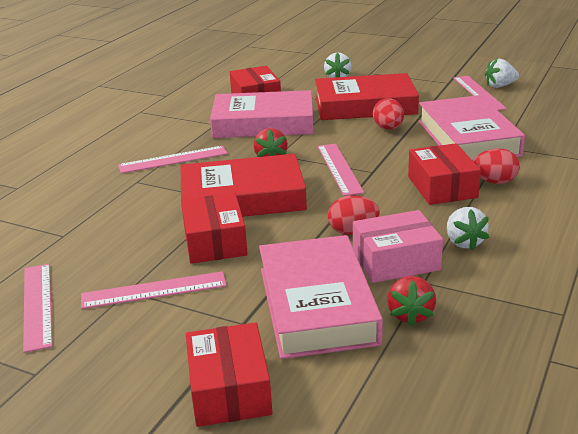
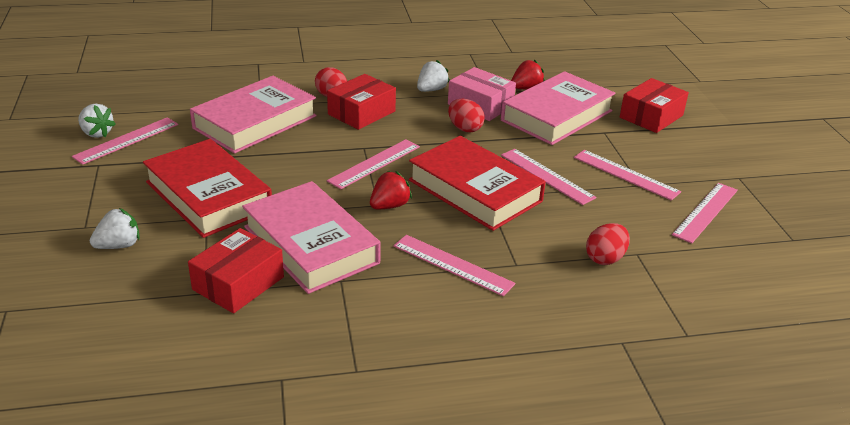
camera: 130 degrees left, 5 degrees up
(215, 242) = (546, 176): red box -> pink ruler
(388, 128) = (263, 165): red egg -> red egg (605, 258)

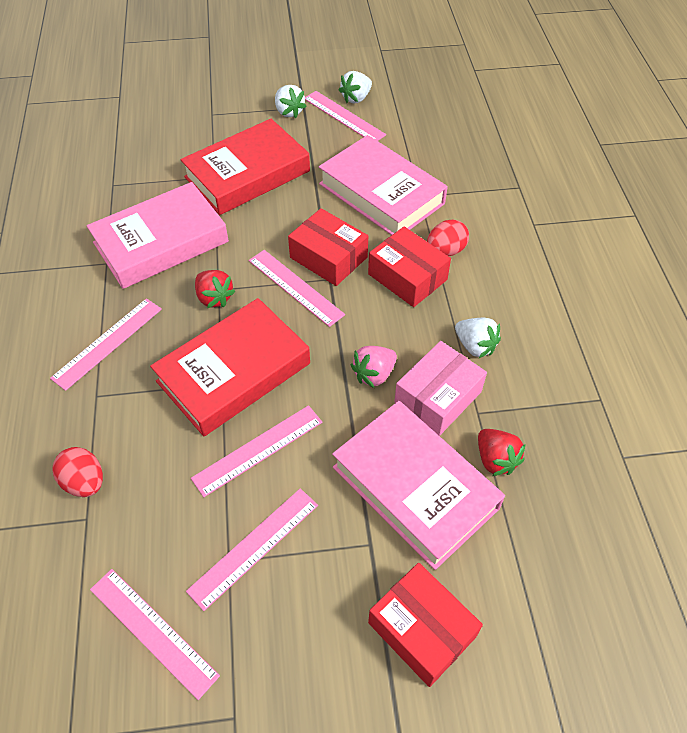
camera: 95 degrees right, 20 degrees up
(119, 245) = (183, 134): white strawberry -> white strawberry (289, 112)
(238, 283) = (118, 202): red box -> red box (328, 257)
(465, 128) = (374, 374): red egg -> pink strawberry

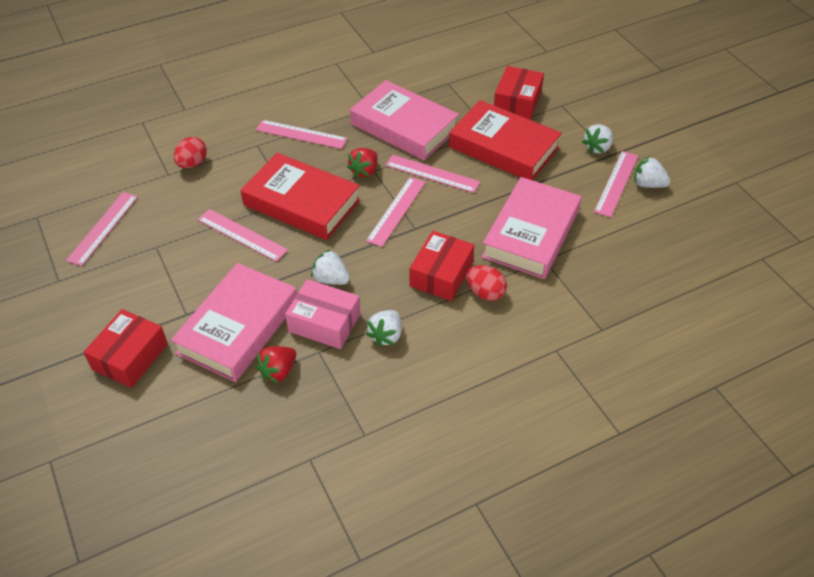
camera: 70 degrees right, 5 degrees down
(254, 547) = (168, 255): pink ruler -> pink ruler (432, 173)
(328, 257) = (437, 221): red box -> red box (517, 102)
(374, 374) = (331, 279): pink strawberry -> white strawberry

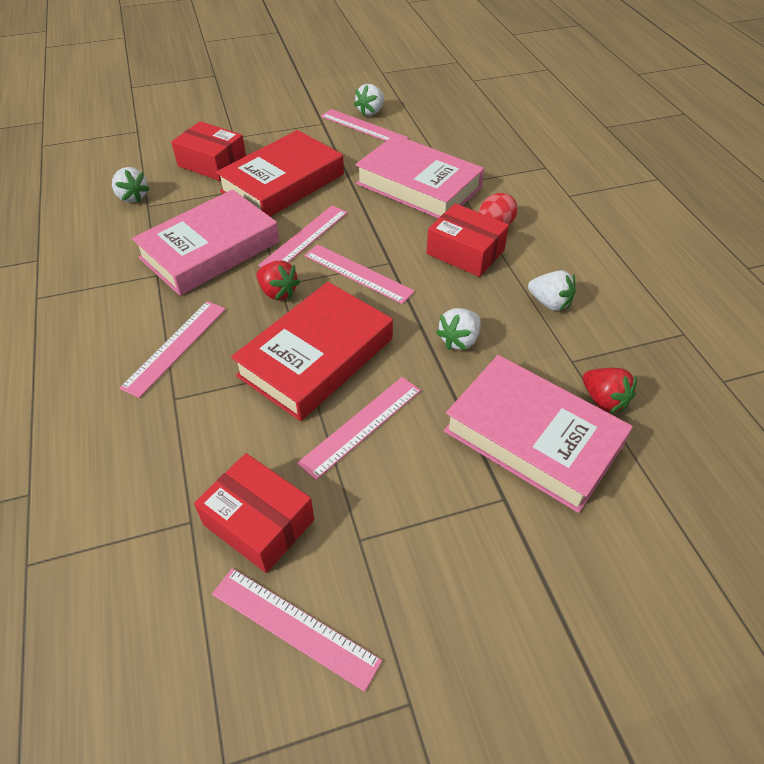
camera: 80 degrees left, 0 degrees up
(130, 357) = (584, 574): red box -> red box (259, 522)
(192, 164) = (180, 484): red egg -> none
(324, 323) = (529, 352): pink box -> none
(597, 148) = (309, 128): white strawberry -> white strawberry (132, 197)

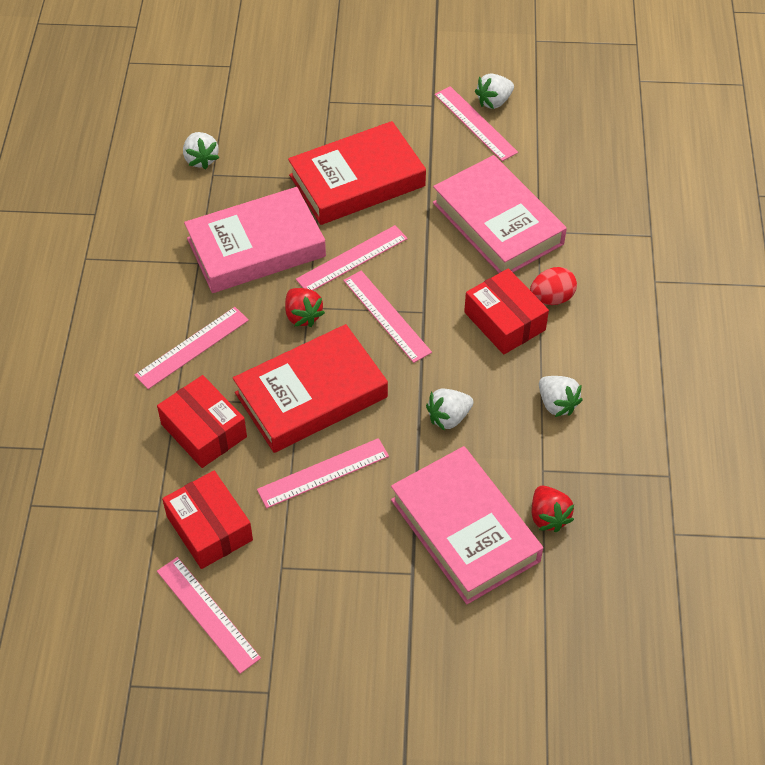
camera: 20 degrees right, 5 degrees up
(212, 163) = (294, 133): red box -> red box (204, 430)

